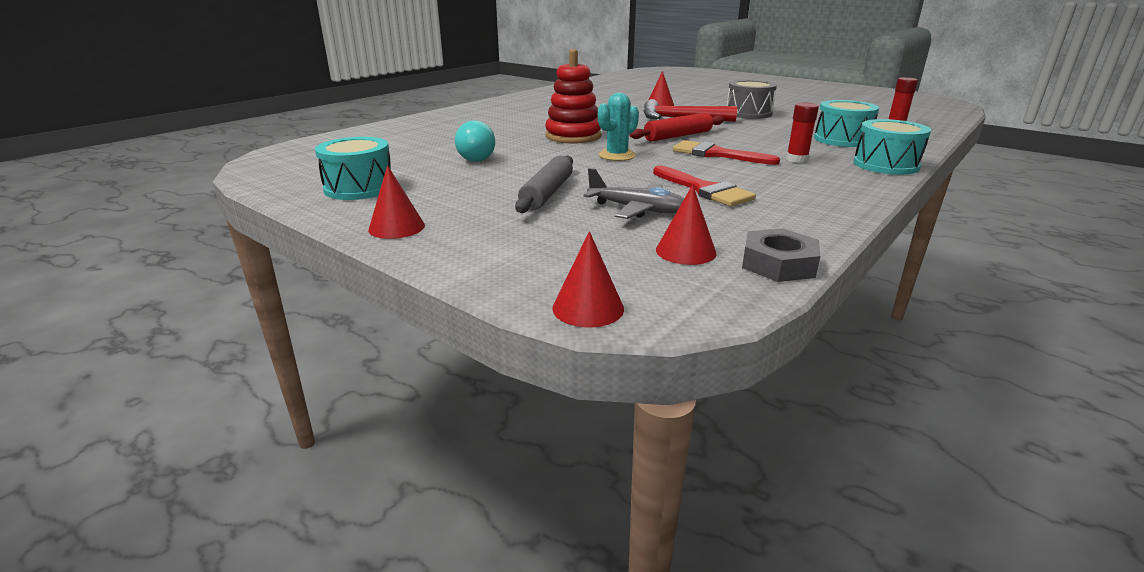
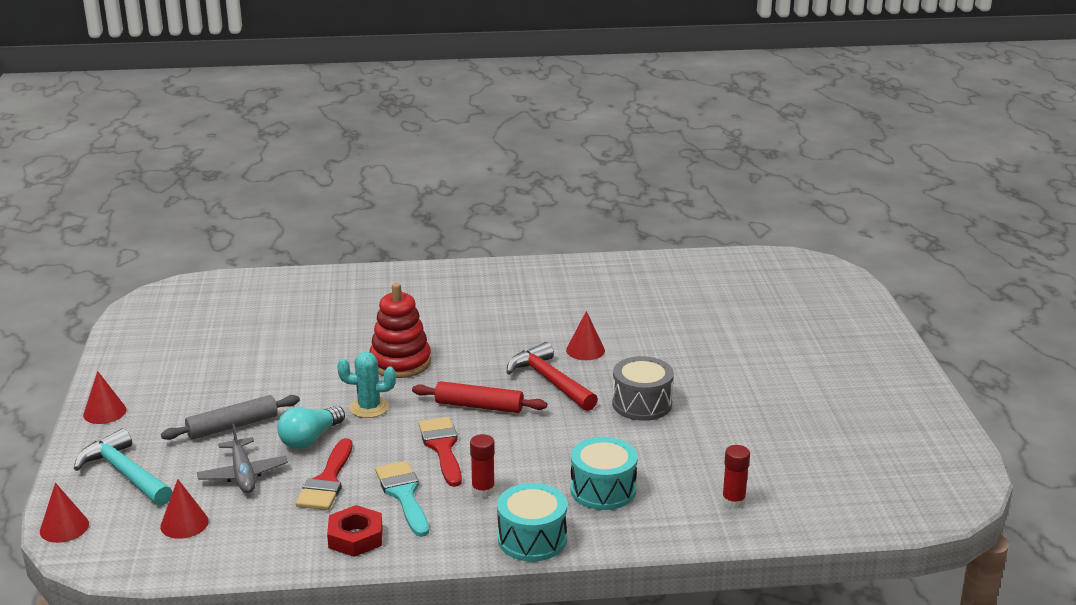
camera: 45 degrees right, 0 degrees up
(359, 188) = (154, 359): turquoise drum -> none
(476, 157) = (279, 357): turquoise light bulb -> turquoise light bulb (310, 439)
(536, 249) = (125, 473): none -> turquoise hammer
(768, 177) = (404, 495): none -> turquoise brush
(778, 264) = (201, 564): grey nut -> none
(812, 203) = (355, 537): none -> red nut

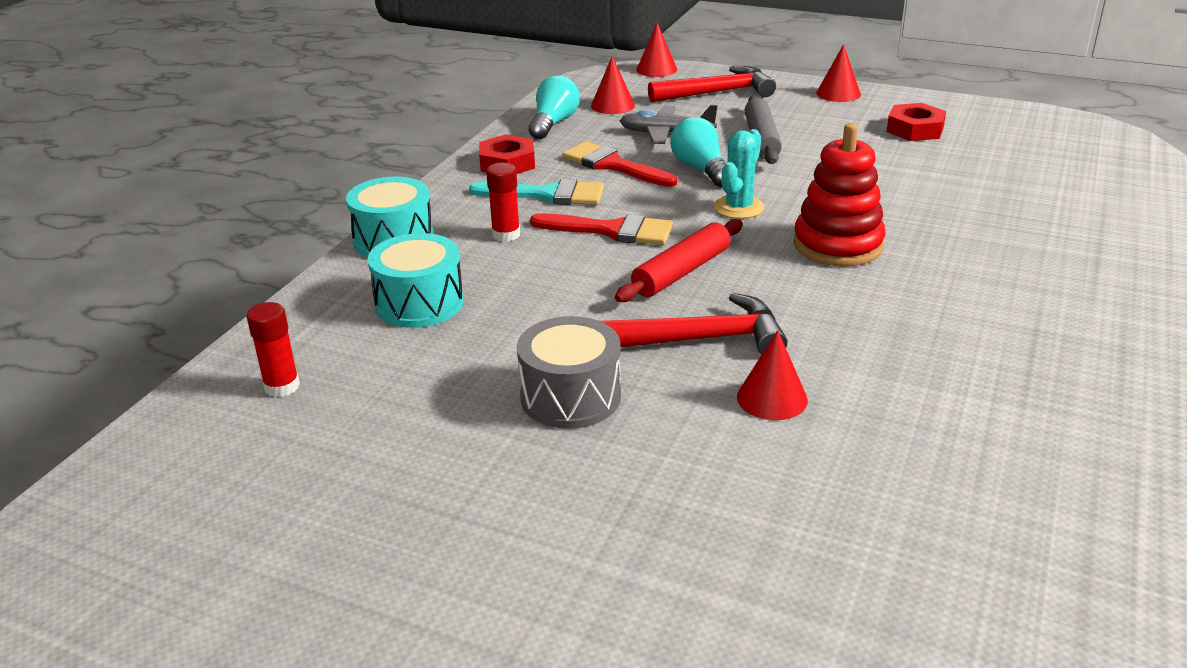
camera: 120 degrees right, 5 degrees up
(125, 473) = (717, 93): turquoise hammer -> red hammer
(178, 366) = (915, 129): none -> red nut
(248, 543) = (553, 123): none -> turquoise light bulb

